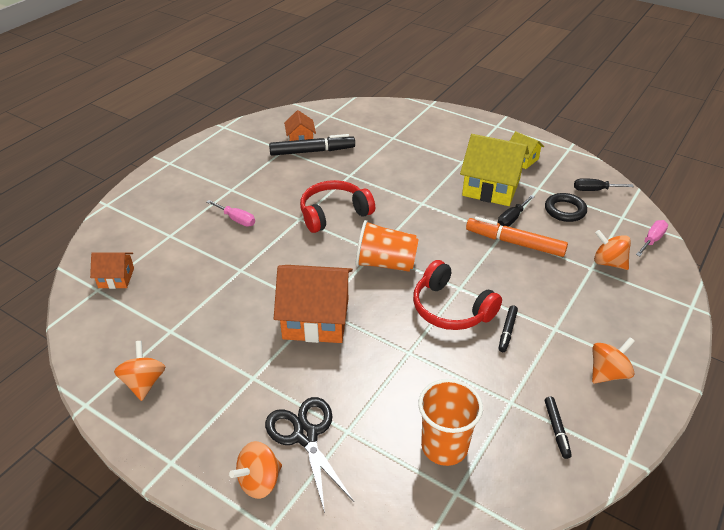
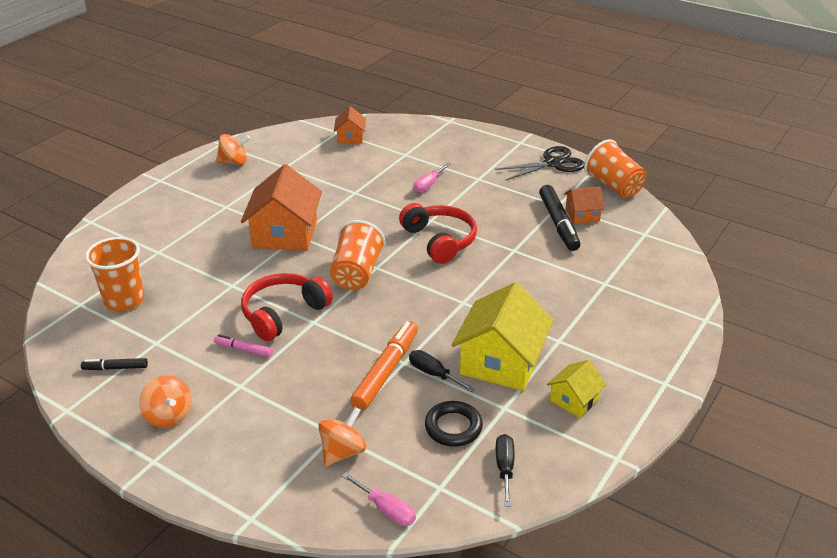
camera: 90 degrees right, 5 degrees down
(259, 122) = (614, 186): none -> orange cup
(259, 481) = (129, 215): orange spinning top -> none
(305, 436) = (160, 233): black scissors -> black scissors (553, 163)
(507, 331) = (243, 349): black marker -> pink marker

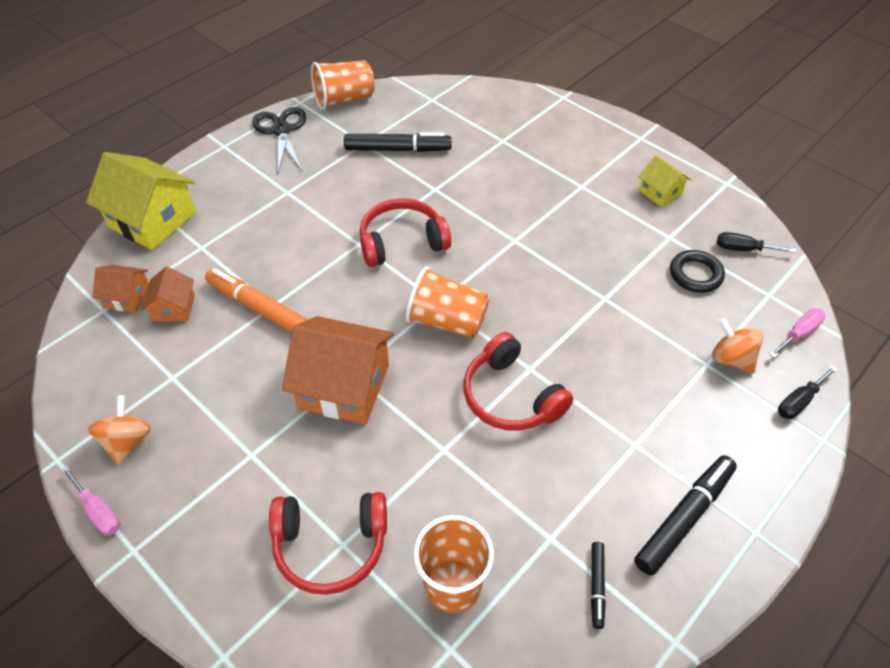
camera: 80 degrees left, 15 degrees up
(157, 247) = (331, 545): none -> red headphones
(169, 416) = (684, 518): orange spinning top -> black marker
(243, 349) = (572, 439): pink marker -> none
(386, 371) = (617, 313): orange marker -> orange marker (259, 308)
(428, 185) = (283, 235): pink screwdriver -> pink screwdriver (98, 511)
(433, 374) = (623, 278): black screwdriver -> black screwdriver (799, 401)
(501, 362) = (609, 228): yellow house -> yellow house (152, 220)
(582, 215) = (387, 130): orange house -> orange house (173, 308)

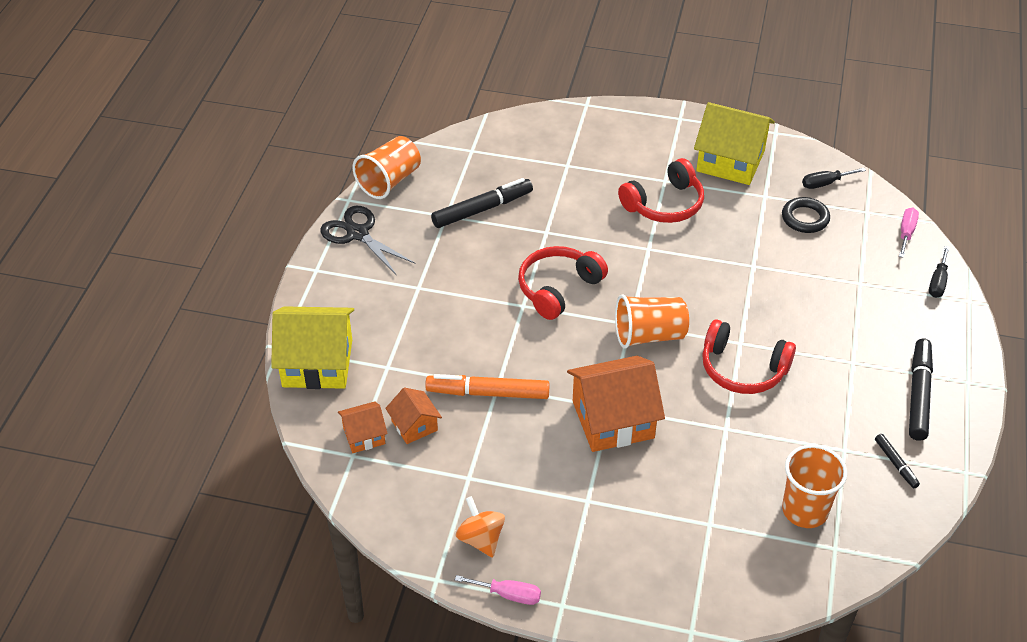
camera: 30 degrees left, 5 degrees down
(331, 545) = (702, 529): red headphones -> red headphones (664, 204)
(660, 192) = (730, 161): yellow house -> yellow house, size x1.93
(731, 359) = (874, 272): orange spinning top -> none

